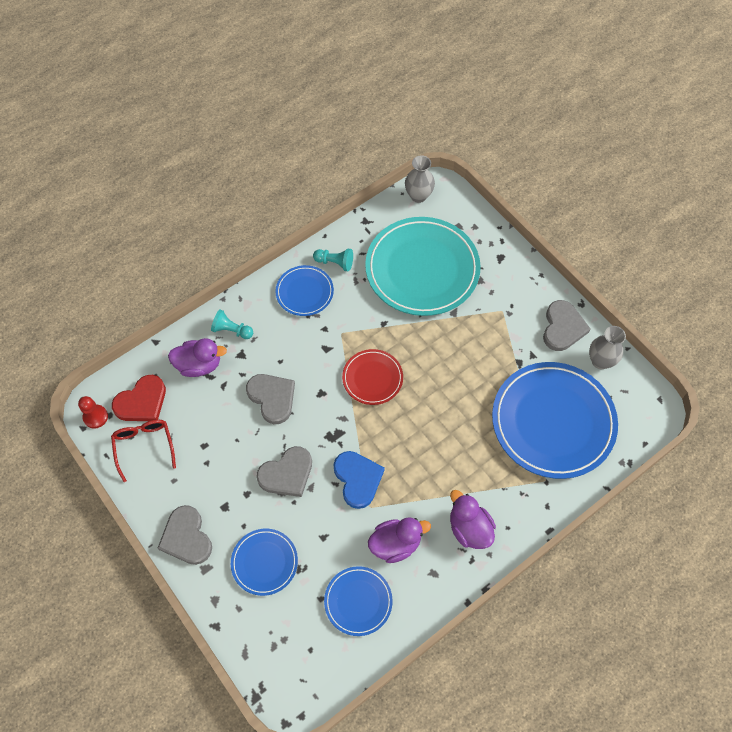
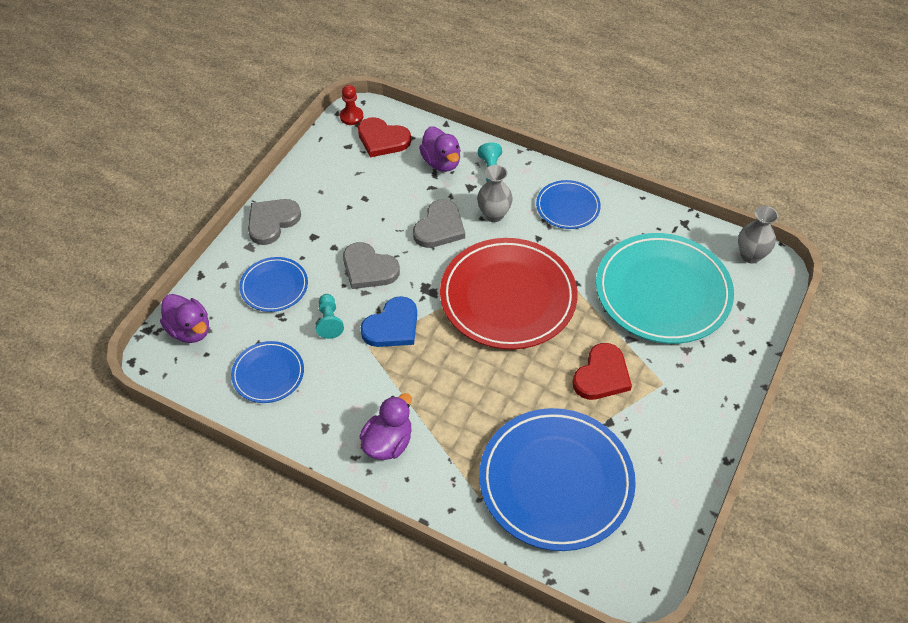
camera: 65 degrees right, 10 degrees down
(144, 446) = (341, 159): red glasses -> none
(335, 263) = (617, 217): turquoise pawn -> turquoise pawn (329, 321)
(372, 378) = (508, 297): red plate -> red plate, size x1.99
(395, 544) = (340, 383): purple duck -> purple duck (190, 330)
(477, 347) = (602, 375): none -> red heart
(563, 327) = (682, 451): grey heart -> none
(600, 361) = (664, 506): grey vase -> grey vase (494, 215)

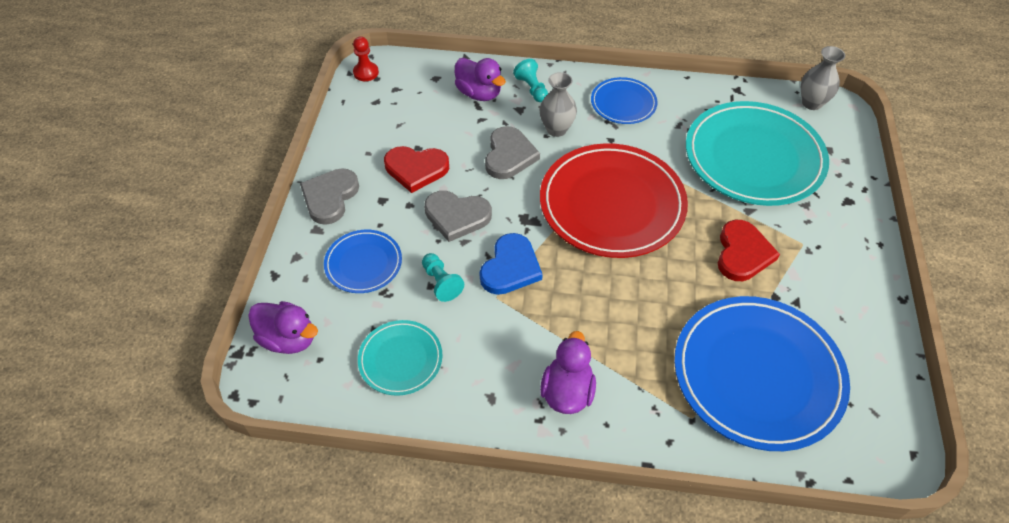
camera: 20 degrees left, 0 degrees up
(268, 374) = (400, 359): blue plate -> turquoise plate
(382, 139) = (409, 86): red heart -> red heart (416, 169)

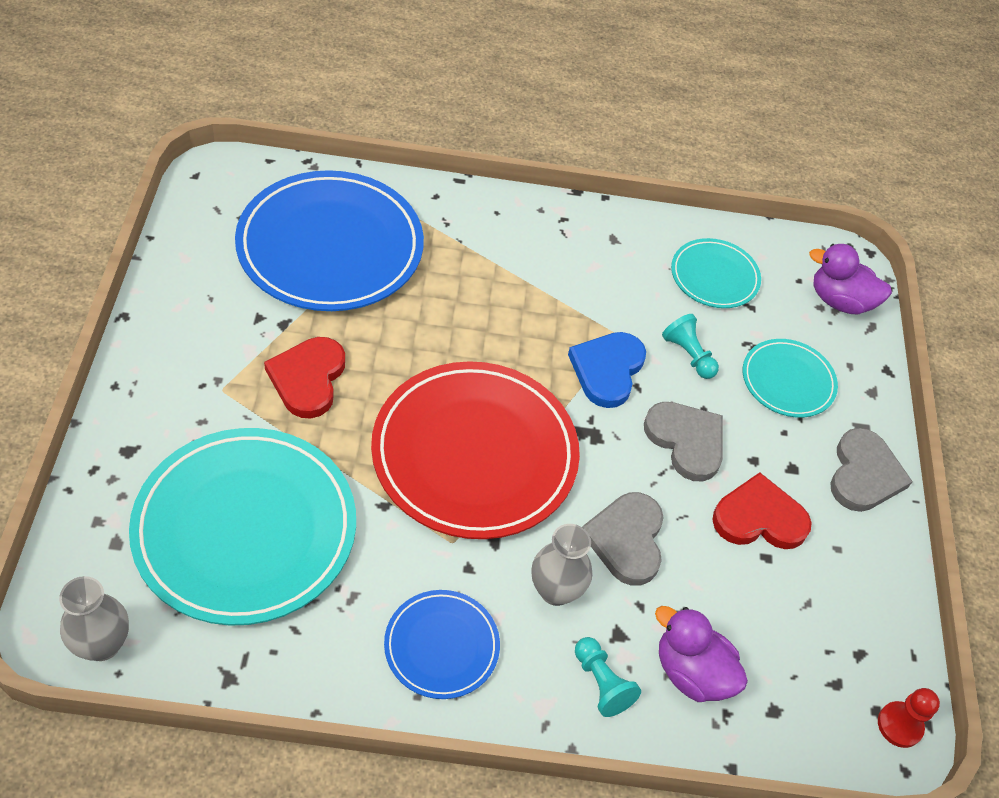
camera: 170 degrees right, 0 degrees up
(363, 263) = (788, 381): blue plate -> turquoise plate
(457, 216) = (686, 441): grey heart -> grey heart turned 45 degrees clockwise
(567, 391) = (536, 240): purple duck -> none

